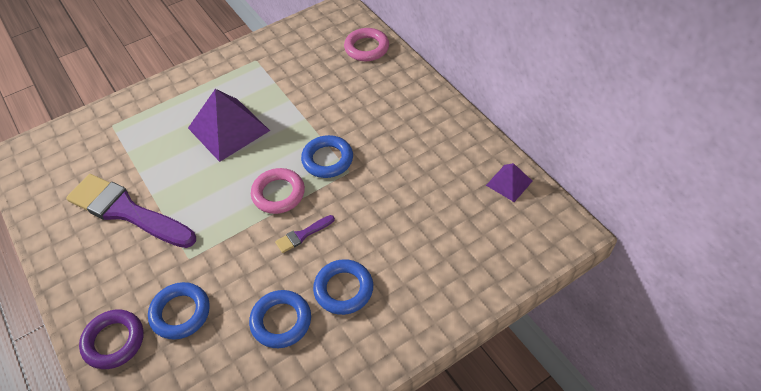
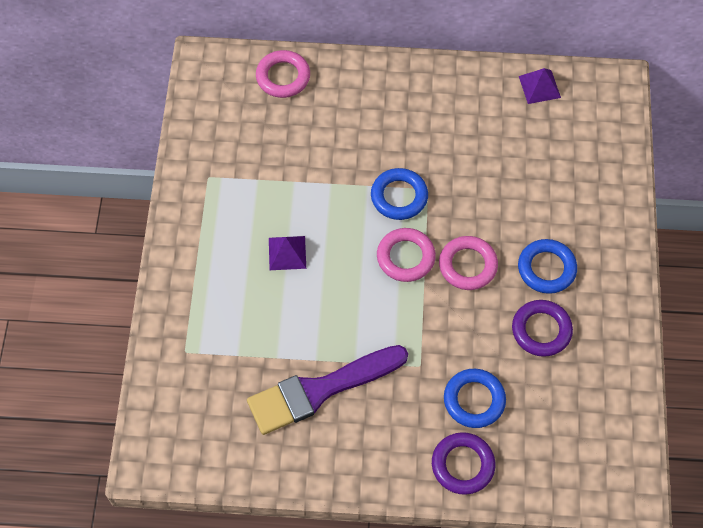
camera: 55 degrees left, 10 degrees up
(228, 129) = (287, 253): purple pyramid -> purple pyramid, size x0.52
(281, 321) = (541, 330): blue ring -> purple ring
(302, 235) = (467, 265): purple brush -> pink ring

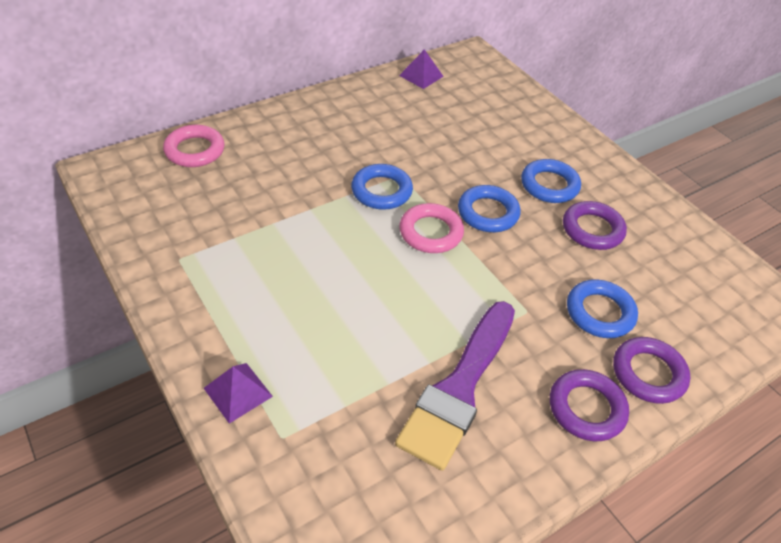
camera: 40 degrees left, 15 degrees down
(287, 253) = (317, 283): purple pyramid -> purple pyramid (238, 392)
(393, 458) = (586, 408): none -> purple ring
(467, 265) = (488, 213): pink ring -> blue ring

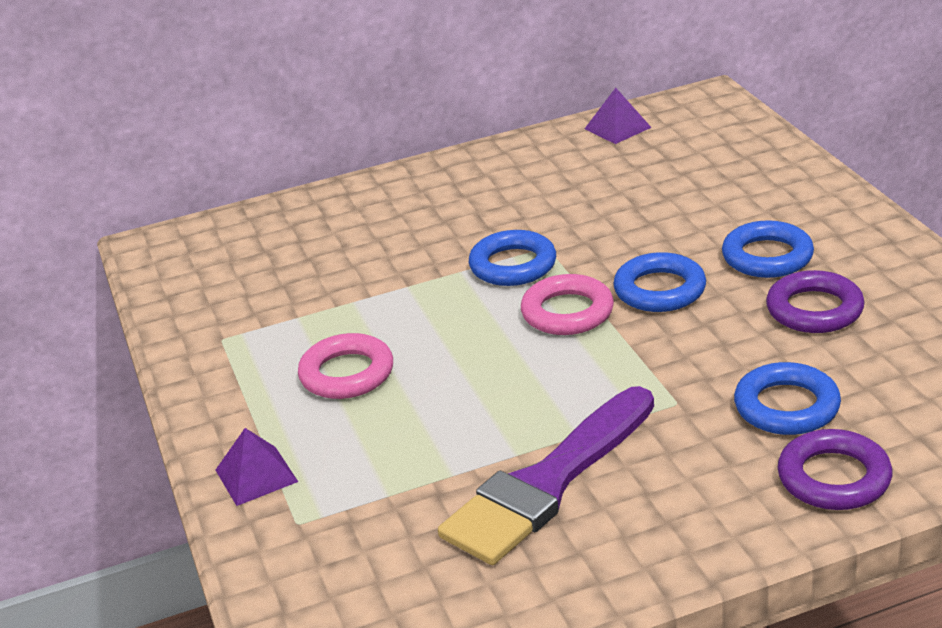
camera: 20 degrees right, 15 degrees down
(195, 150) = (273, 223): pink ring -> pink ring (347, 374)
(586, 408) = (723, 512): purple ring -> none

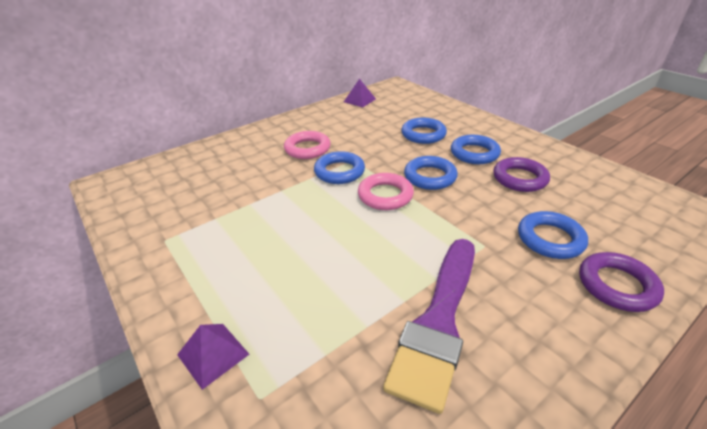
camera: 20 degrees left, 5 degrees up
(347, 374) = (261, 254): pink ring -> pink ring (307, 149)
(697, 211) = (423, 134): none -> blue ring

